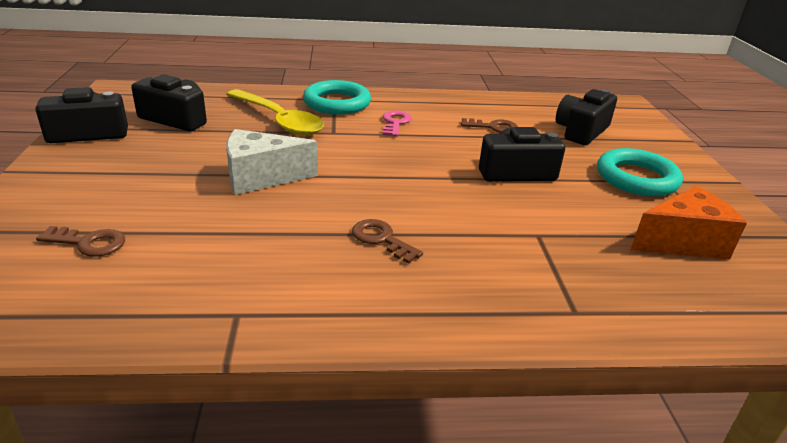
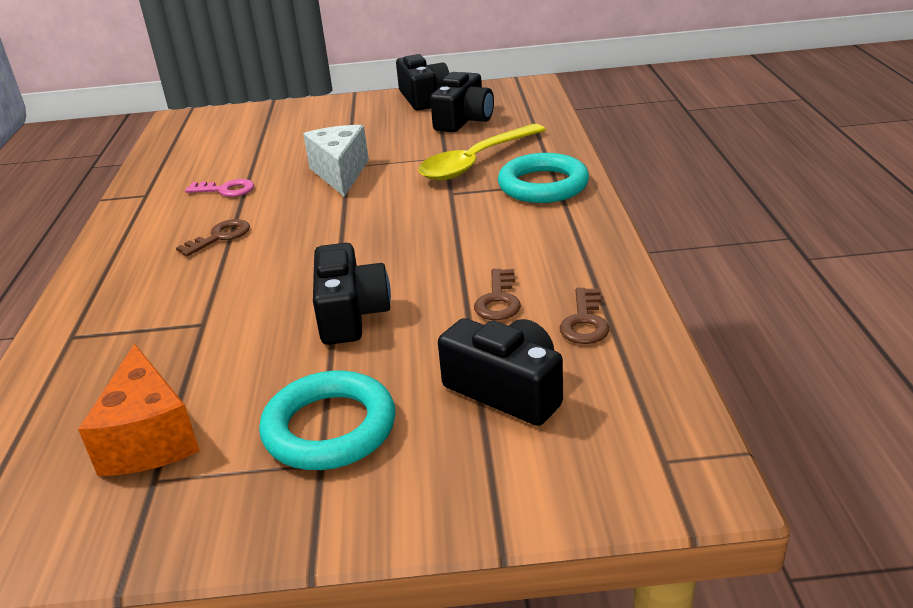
camera: 95 degrees right, 0 degrees up
(89, 243) = (247, 137): brown key -> brown key (585, 322)
(395, 123) = (491, 226): pink key -> pink key (226, 190)

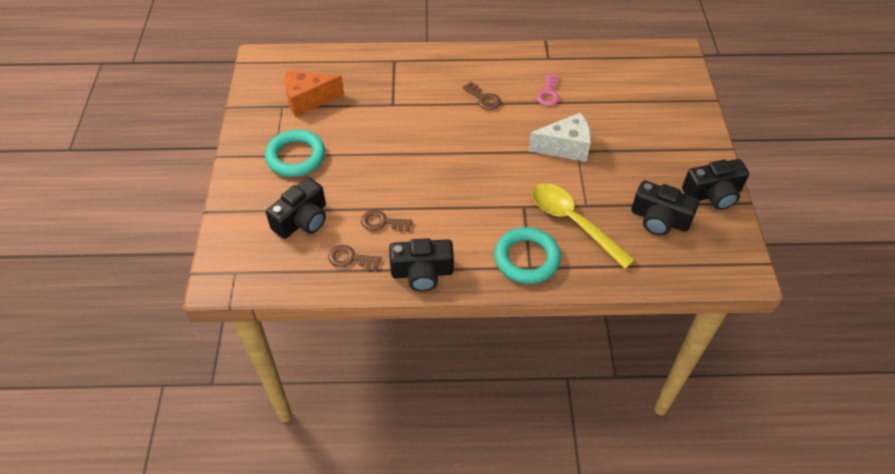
camera: 90 degrees right, 20 degrees up
(350, 314) = (385, 160): black camera -> black camera (422, 273)

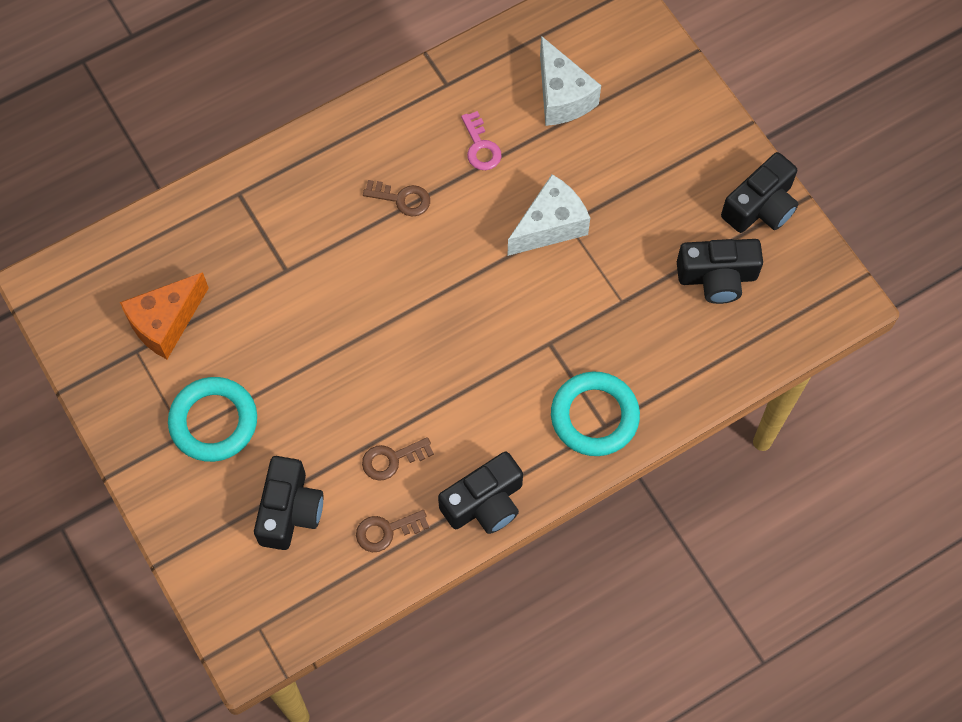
camera: 30 degrees left, 15 degrees up
(573, 222) = (620, 335): yellow spoon -> none
(614, 89) = (562, 96): none -> white cheese

